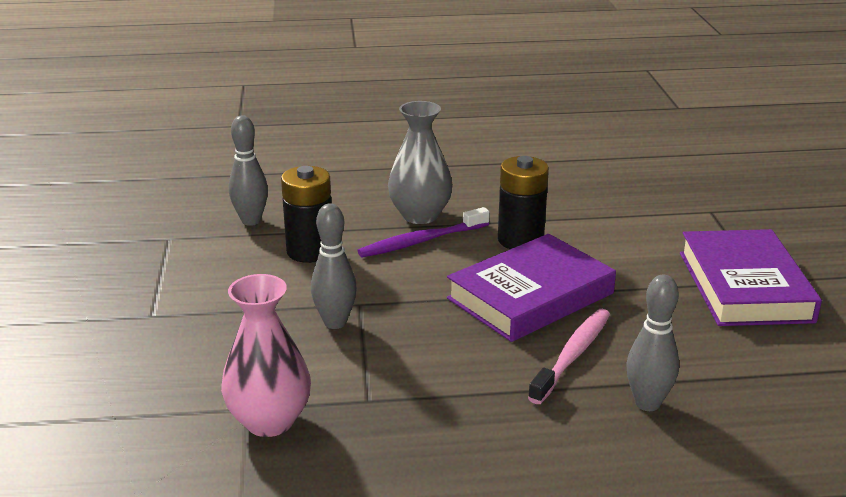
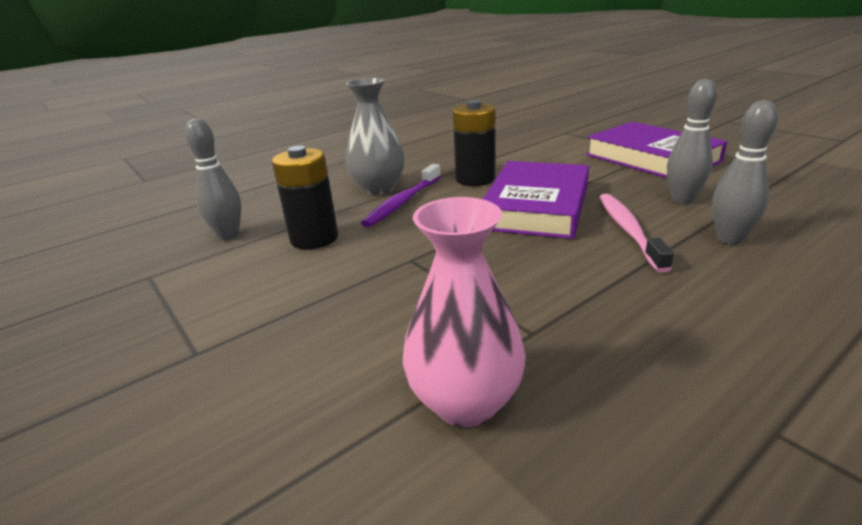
camera: 30 degrees left, 0 degrees up
(335, 322) = (409, 281): grey bowling pin -> grey bowling pin (682, 200)

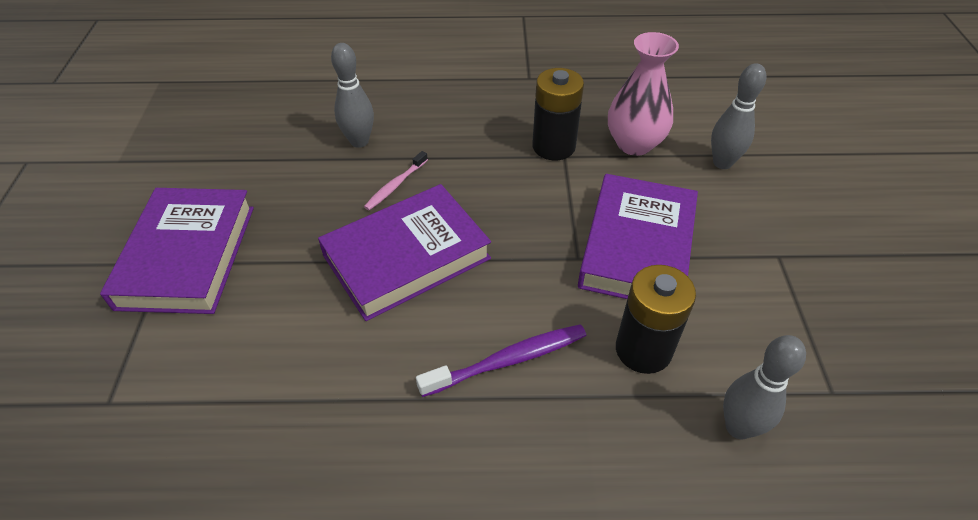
camera: 145 degrees left, 20 degrees up
(364, 289) = (637, 246): none -> purple book
(378, 188) = (505, 423): grey vase -> none
(475, 179) = (386, 354): black battery -> black battery (553, 146)
(628, 230) = (395, 185): pink toothbrush -> pink toothbrush, size x0.63
(682, 200) = (302, 187): grey bowling pin -> grey bowling pin (722, 163)

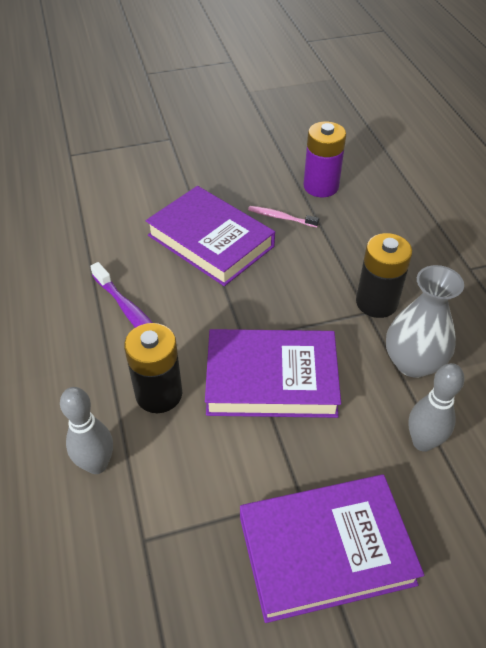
camera: 75 degrees right, 0 degrees up
(187, 256) = (178, 145): purple book -> purple book (325, 550)
(359, 141) = (321, 186): grey bowling pin -> purple battery
(634, 144) = (413, 362): pink vase -> grey vase

